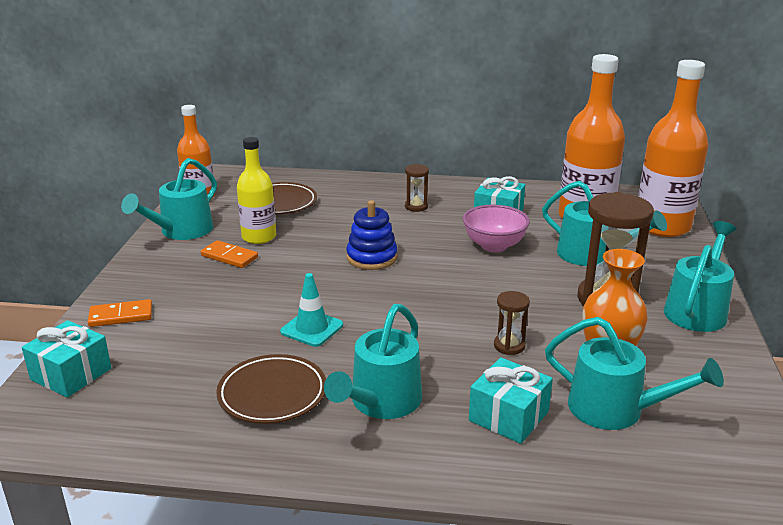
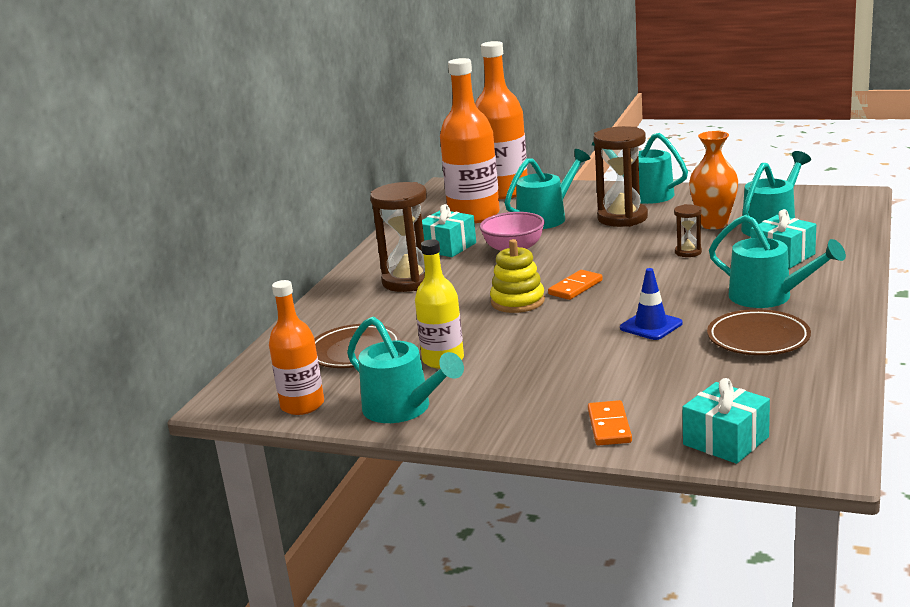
camera: 75 degrees left, 5 degrees down
(229, 257) = (486, 374): orange domino -> orange domino (575, 287)
(312, 328) = (651, 326): turquoise traffic cone -> blue traffic cone
(372, 257) = (517, 301): blue stacking toy -> yellow stacking toy
(416, 206) = (409, 281): brown hourglass -> brown hourglass, size x2.06

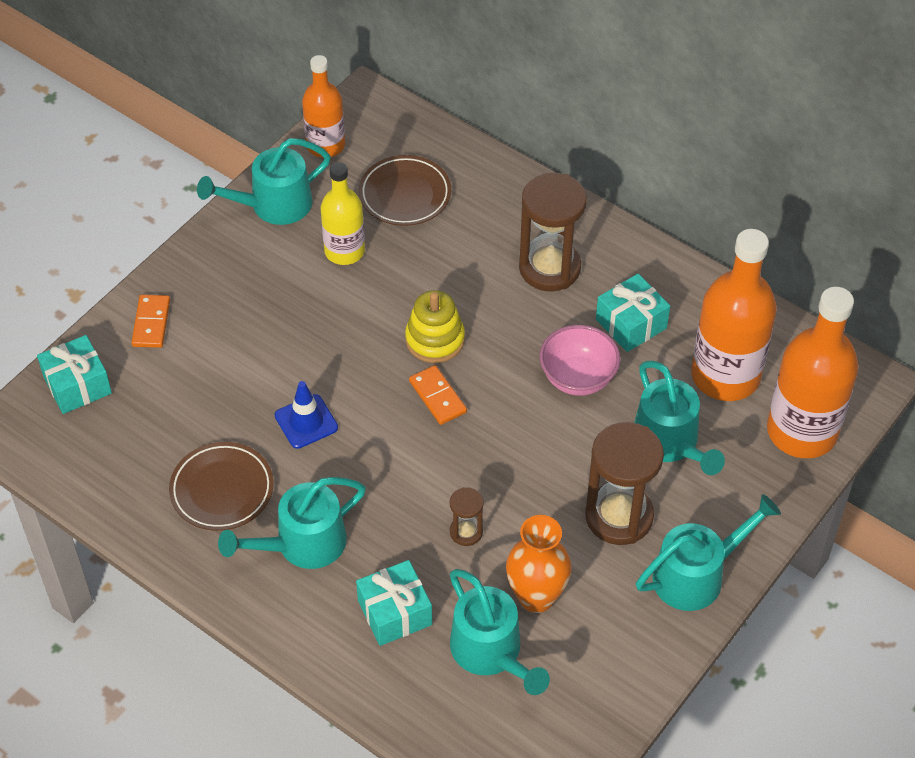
camera: 105 degrees right, 30 degrees up
(609, 426) = (151, 323): orange domino -> orange domino turned 75 degrees clockwise

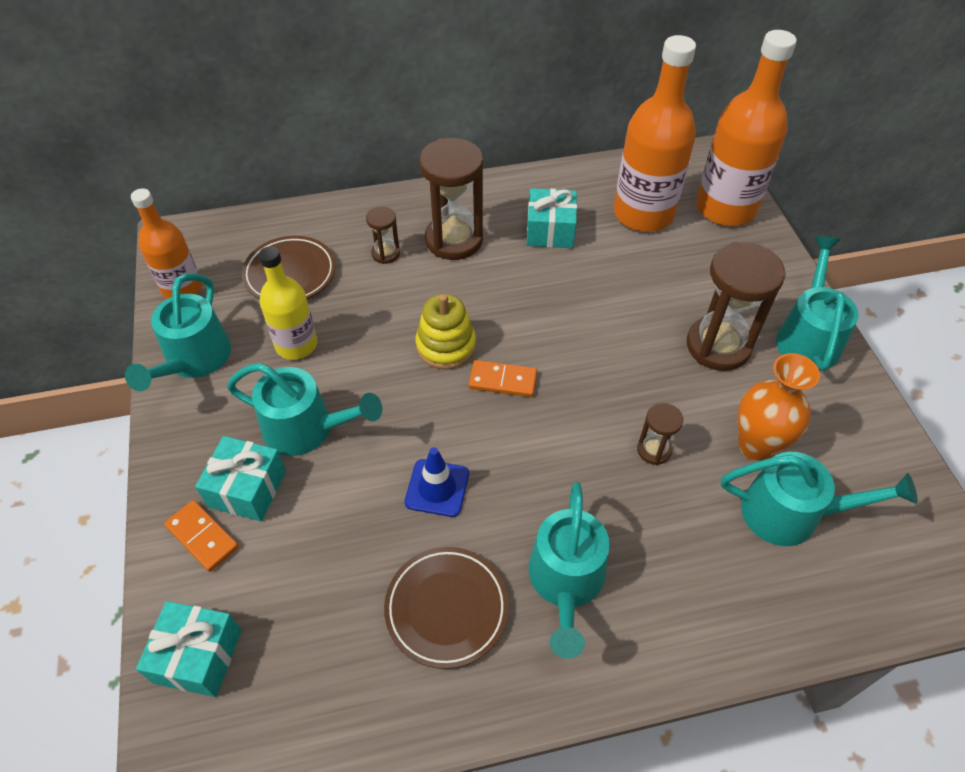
camera: 50 degrees left, 0 degrees up
(394, 612) = (698, 558): turquoise gift -> turquoise gift (247, 489)
(487, 236) = (385, 253): none -> brown hourglass
(578, 378) = (569, 288): pink bowl -> none
(670, 443) = (676, 277): turquoise watering can -> turquoise watering can (307, 429)

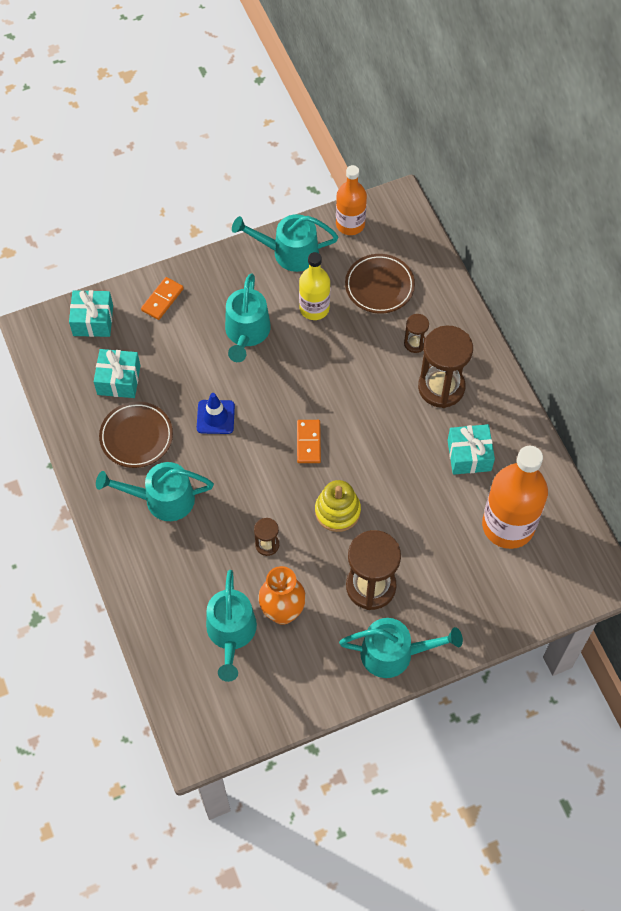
camera: 80 degrees right, 10 degrees up
(247, 489) = (198, 313): turquoise gift -> turquoise gift (119, 380)
(446, 346) = (332, 401): yellow stacking toy -> yellow stacking toy (337, 511)
(725, 208) = (532, 592): orange bottle -> none

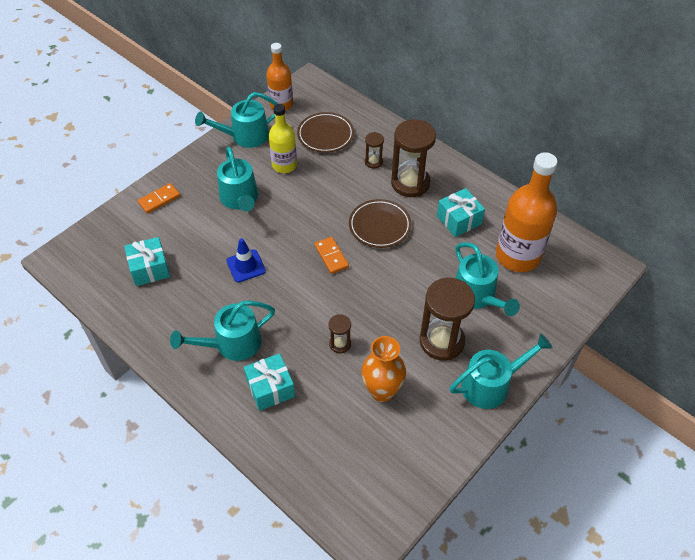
camera: 25 degrees left, 10 degrees down
(93, 320) = (107, 234): turquoise gift -> turquoise gift (270, 388)
(136, 437) = (185, 305): brown plate -> brown plate (379, 226)
(162, 299) = (159, 199): orange domino -> orange domino turned 45 degrees clockwise
(231, 634) = (348, 427): turquoise watering can -> turquoise watering can (477, 296)
(337, 511) = (382, 296): yellow stacking toy -> none

